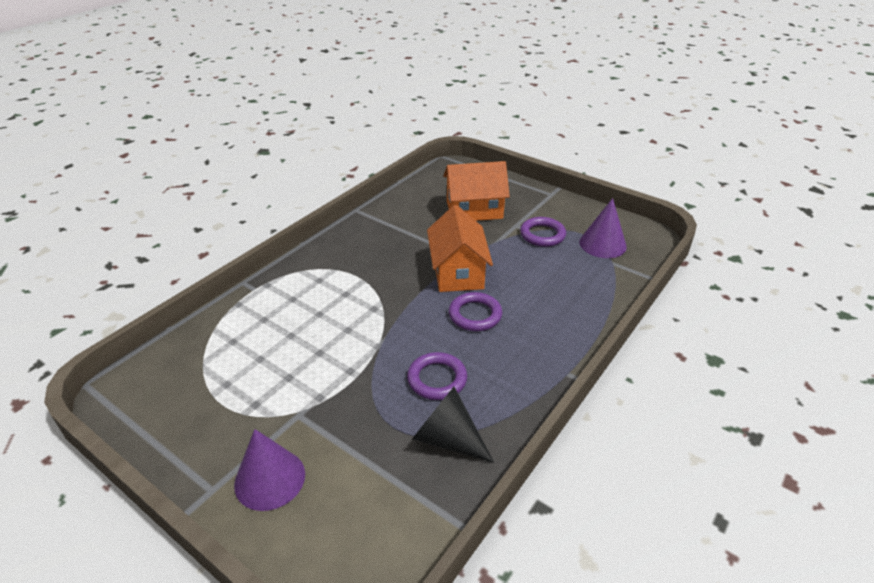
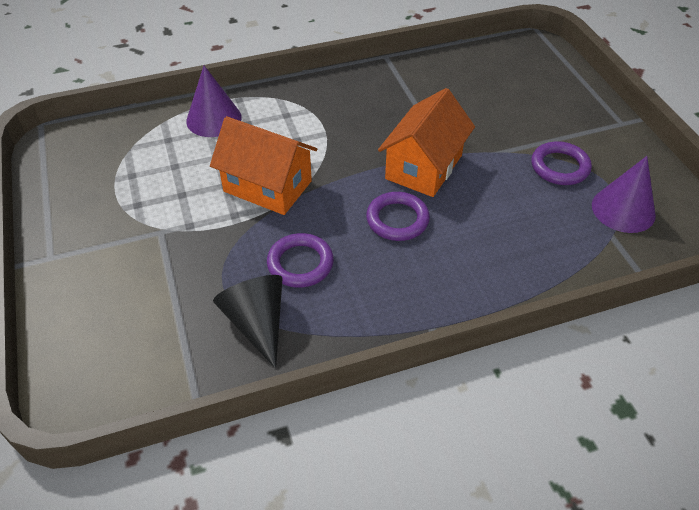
camera: 35 degrees right, 10 degrees up
(270, 479) = (94, 273): purple cone -> purple cone (214, 119)
(474, 210) = (509, 106): orange house -> orange house (267, 186)

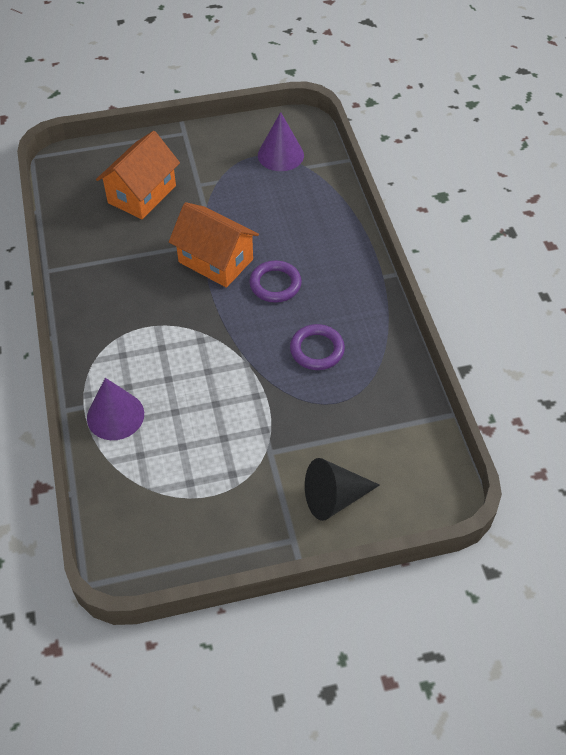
camera: 85 degrees left, 5 degrees up
(257, 323) = (374, 379): black cone -> black cone (334, 498)
(267, 186) = (223, 371): orange house -> orange house (142, 194)
(559, 167) = (229, 179): purple ring -> none

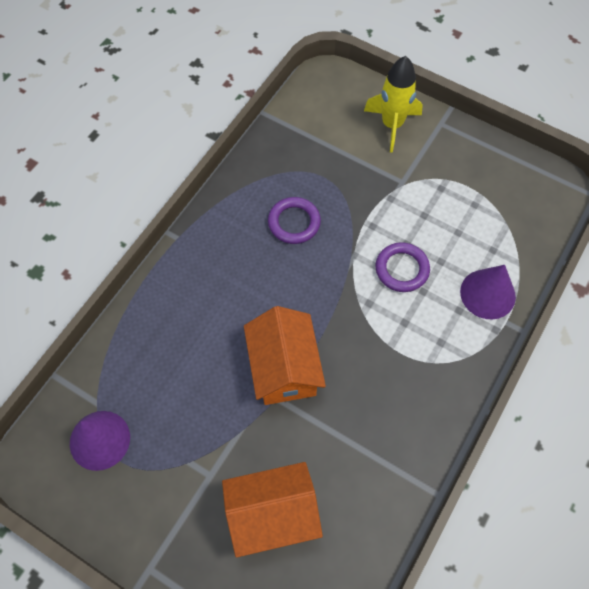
camera: 135 degrees left, 10 degrees up
(275, 284) = (262, 302): purple ring -> purple ring (402, 269)
(334, 498) = (392, 125): black cone -> yellow rocket

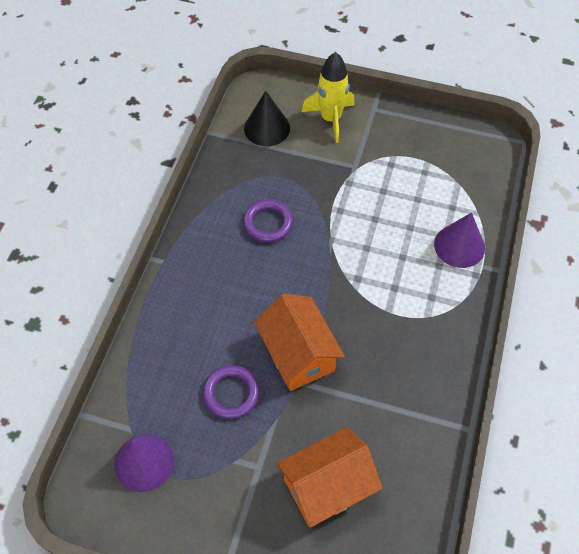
camera: 15 degrees left, 5 degrees down
(323, 120) = (267, 128): none -> black cone
(402, 269) = (378, 242): purple ring -> purple ring (231, 393)

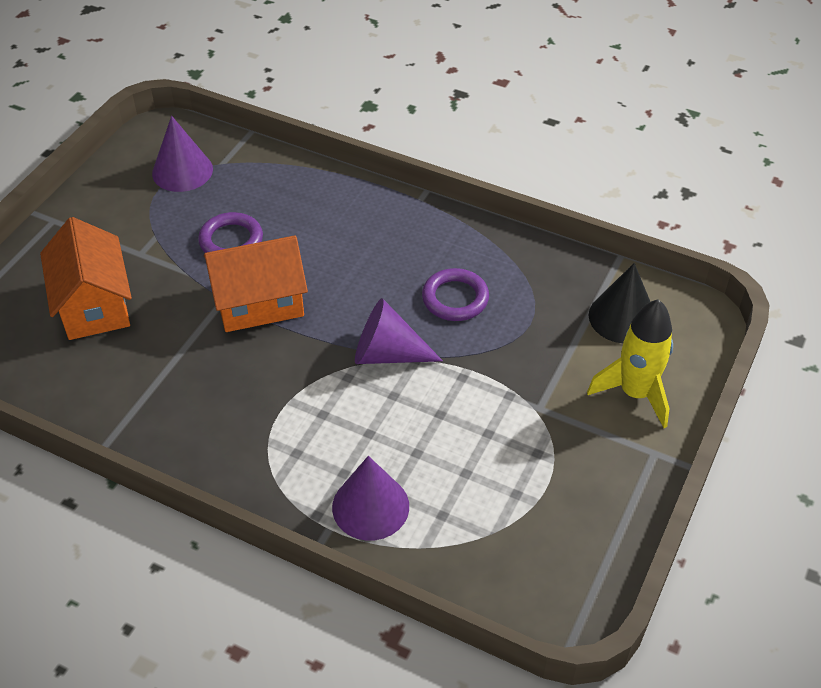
camera: 100 degrees right, 10 degrees down
(330, 257) = (387, 354): none -> purple cone

